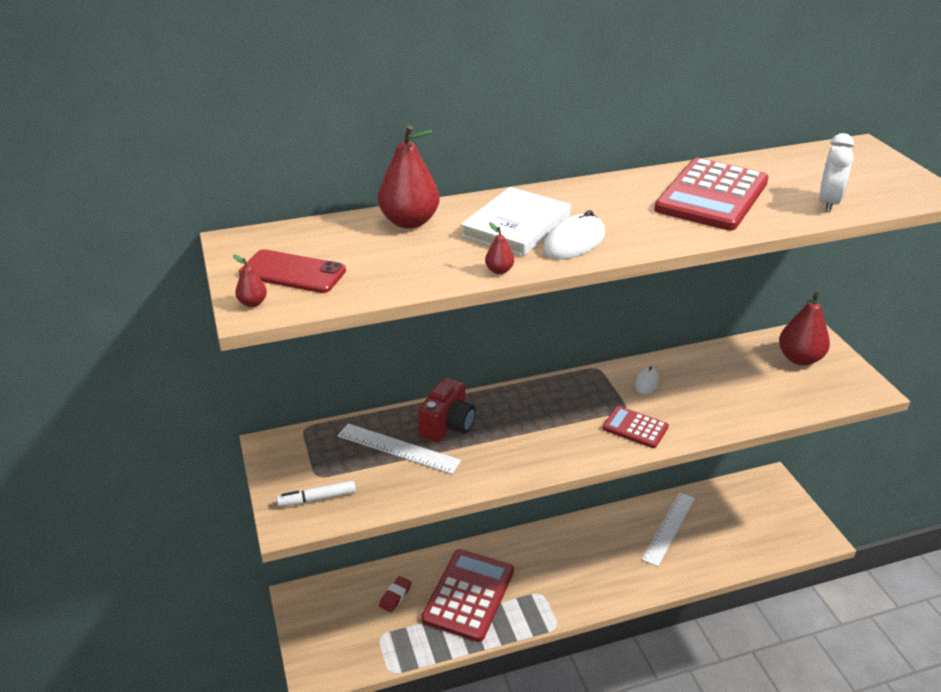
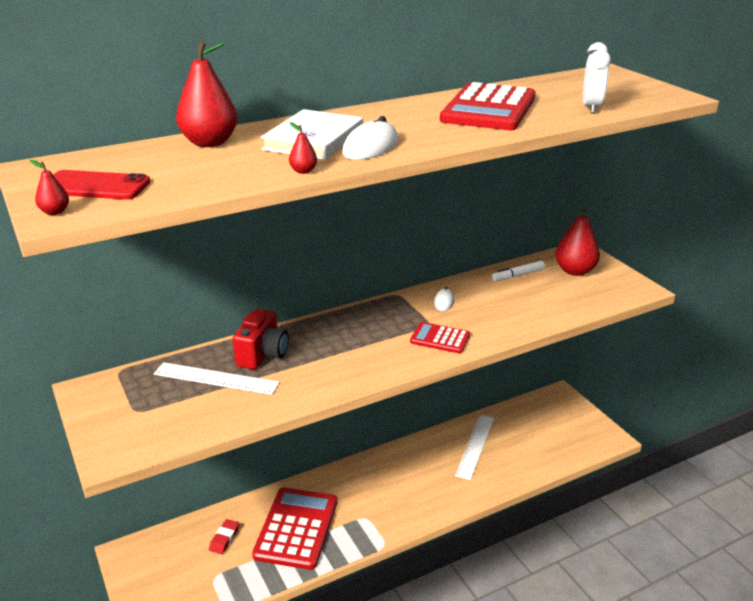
camera: 10 degrees left, 5 degrees down
(317, 498) = (138, 431): white marker -> white marker (518, 275)

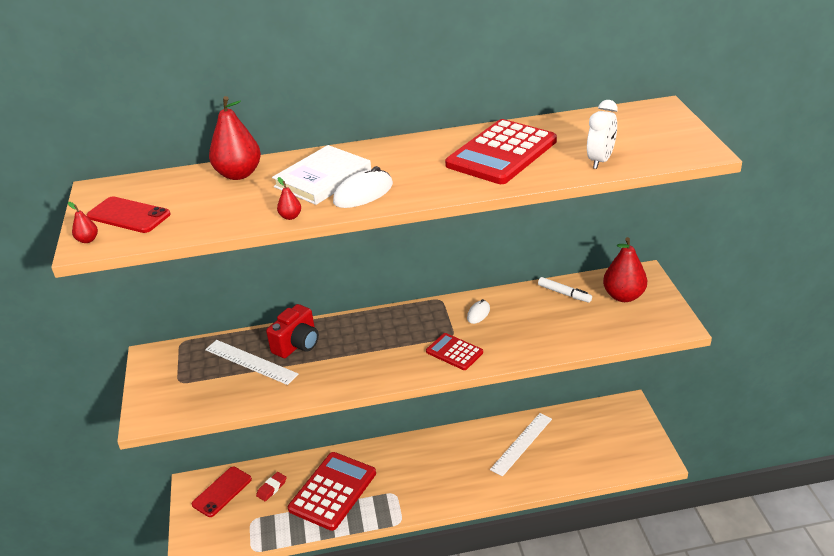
camera: 20 degrees right, 5 degrees up
(165, 554) = (222, 492): none -> red phone
(518, 275) = (564, 293): white marker -> white marker turned 135 degrees counterclockwise

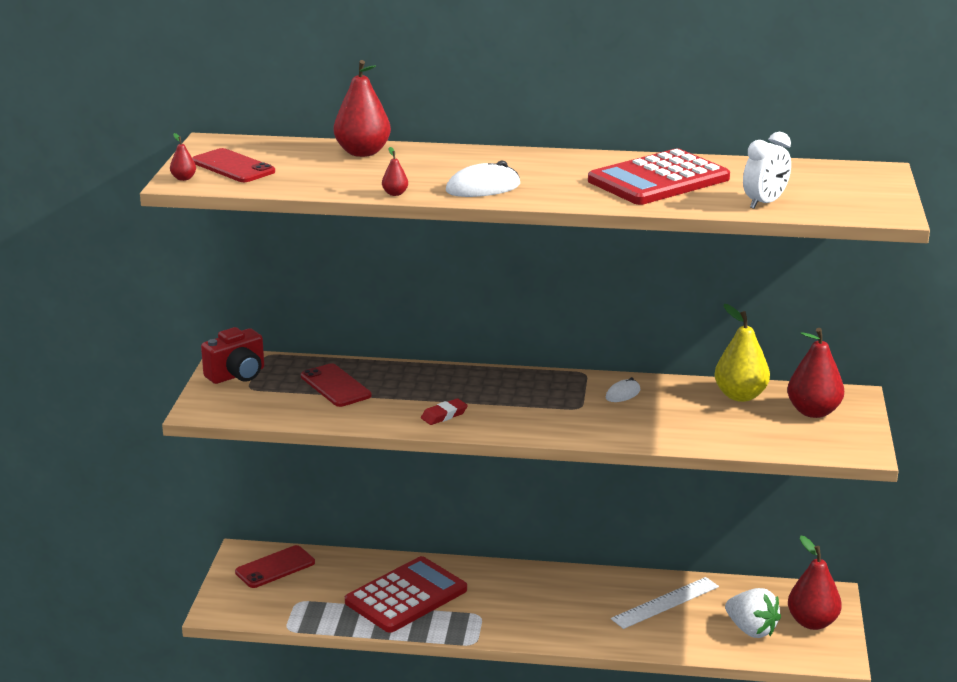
camera: 15 degrees right, 10 degrees down
(251, 362) = (336, 386): white ruler -> red phone
(272, 488) = (334, 577): red eraser -> red eraser (444, 415)
(297, 345) = (395, 381): red camera -> red camera (237, 375)
(323, 179) = (448, 170): white book -> none
(454, 352) = (572, 422): red calculator -> none
(564, 293) = (740, 396): white marker -> yellow pear
(590, 451) = (751, 630): none -> white strawberry
(628, 433) = (812, 622): none -> red pear

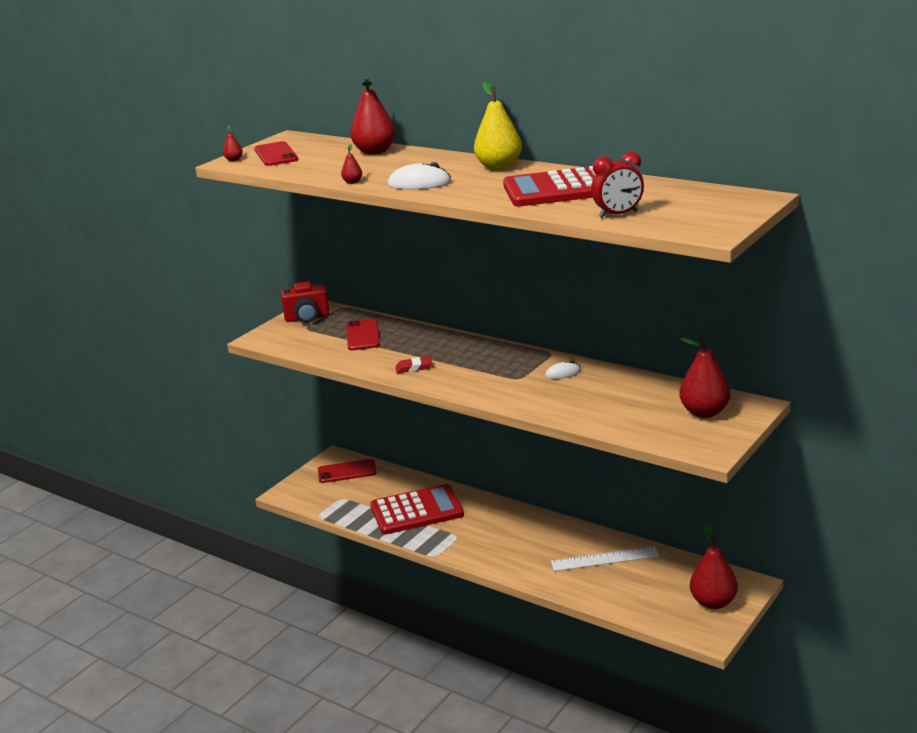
camera: 30 degrees right, 0 degrees up
(740, 396) = (656, 390): yellow pear -> yellow pear (499, 167)
(751, 630) = (656, 596): white strawberry -> none
(764, 203) = (618, 214): white clock -> red clock

